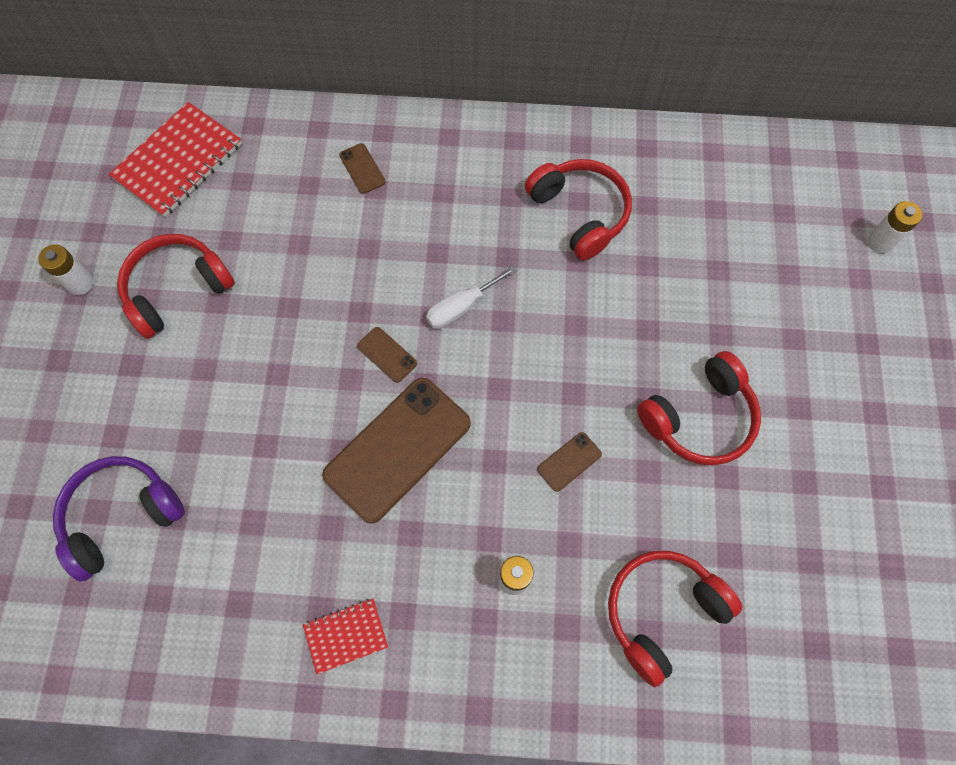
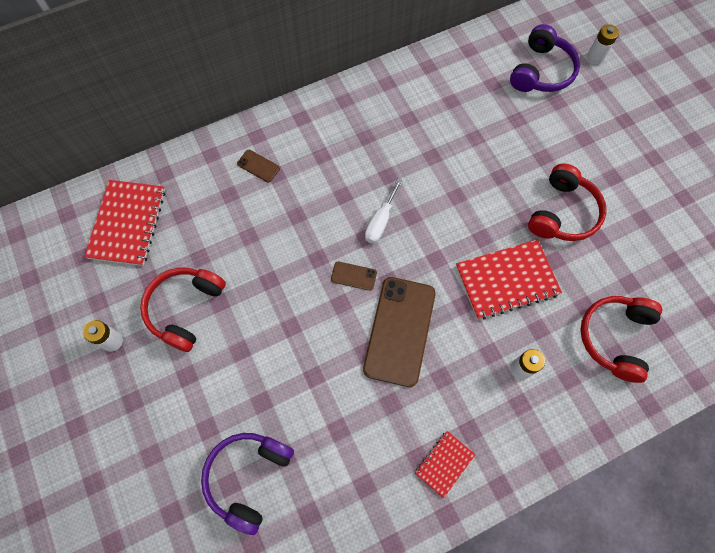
camera: 30 degrees left, 0 degrees up
(569, 461) = (506, 280): brown phone -> red notebook
(580, 213) = (415, 126): red headphones -> none
(793, 224) = (541, 71): none -> purple headphones

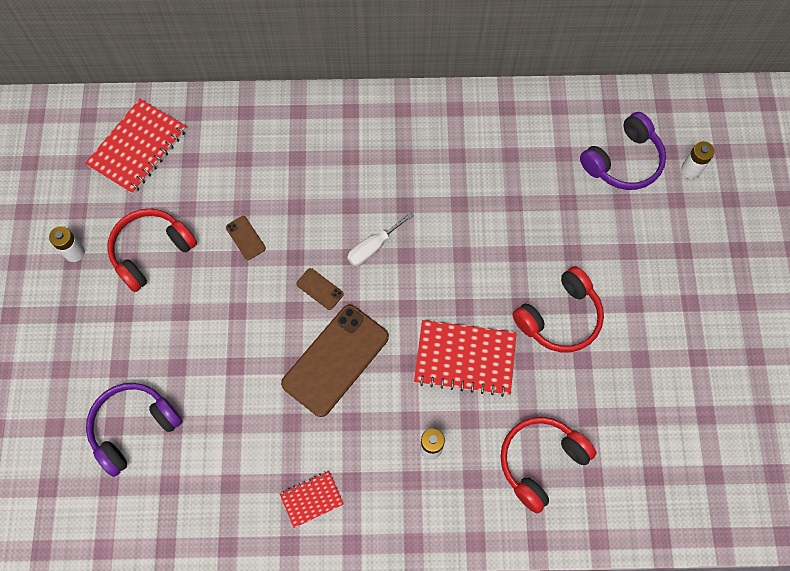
camera: 25 degrees right, 0 degrees up
(258, 166) = (284, 142): brown phone -> brown phone (245, 238)

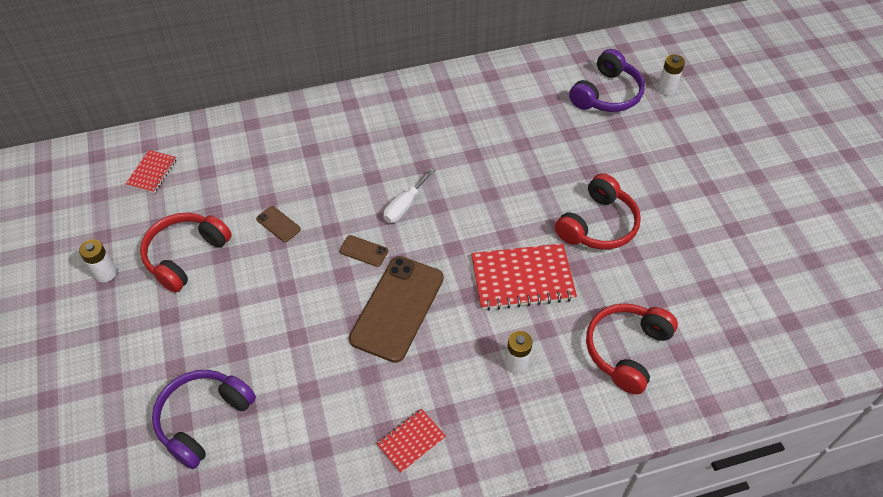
camera: 15 degrees left, 15 degrees down
(137, 148) = (152, 172): red notebook -> red notebook, size x0.54

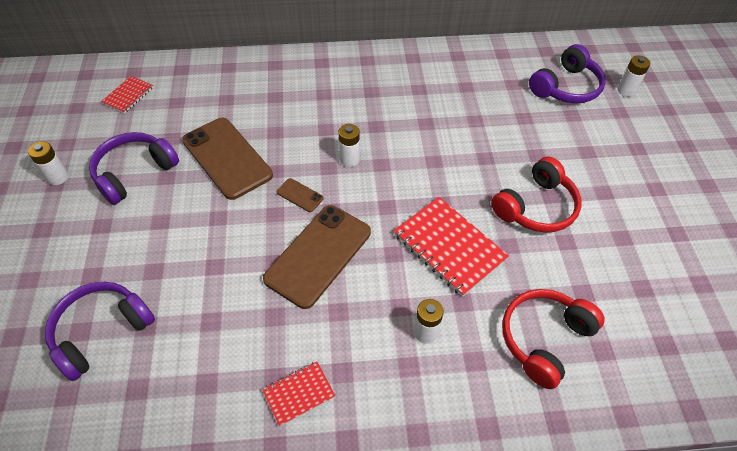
camera: 10 degrees right, 0 degrees up
(185, 255) = (134, 173): red headphones -> purple headphones
(278, 224) = (227, 158): brown phone -> brown phone, size x2.35
(405, 206) = (349, 159): white screwdriver -> white battery
(522, 278) = (449, 247): red notebook -> red notebook turned 45 degrees clockwise

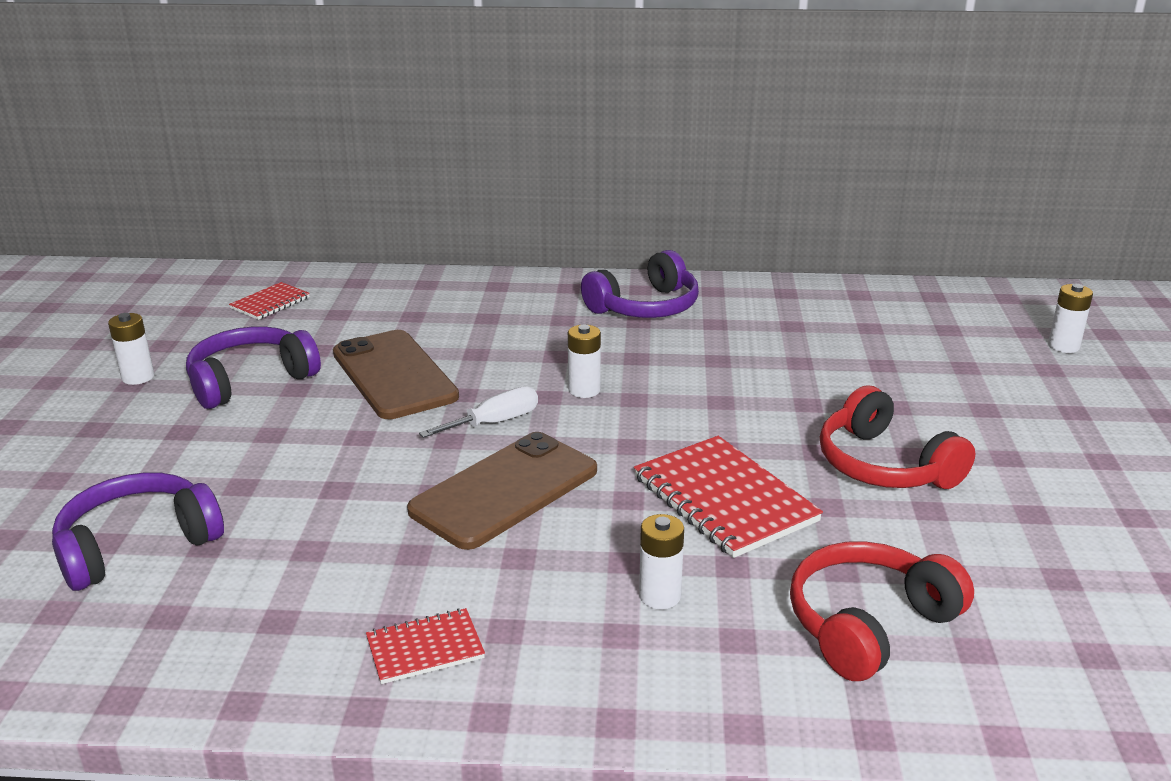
camera: 10 degrees right, 25 degrees down
(300, 195) = (494, 422): brown phone -> white screwdriver
(536, 207) = (884, 465): red headphones -> red headphones turned 90 degrees clockwise
(566, 87) = (960, 336): purple headphones -> purple headphones (645, 307)

